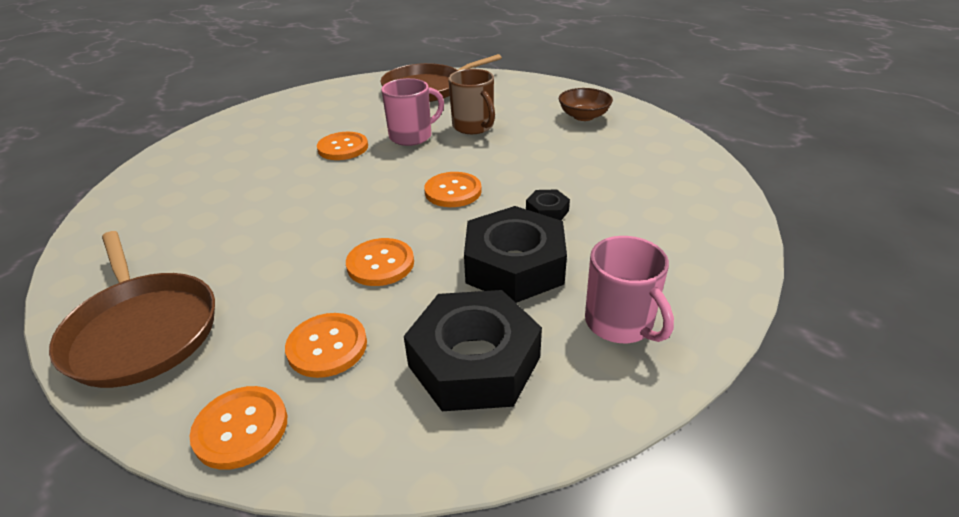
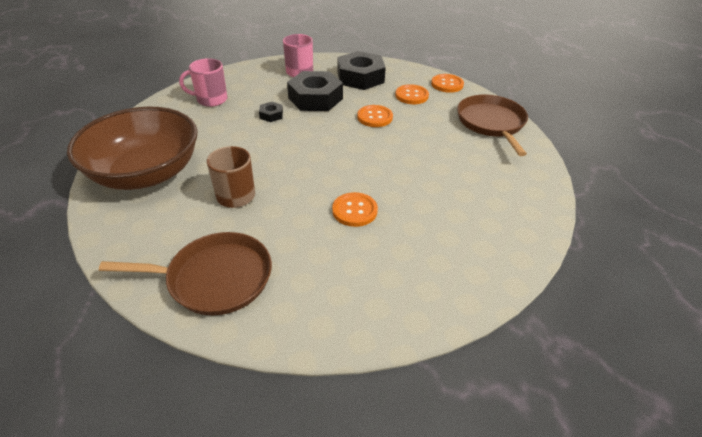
camera: 155 degrees left, 5 degrees up
(412, 136) = (292, 203): pink mug -> pink mug (211, 100)
(453, 191) = (307, 143): orange button -> none
(583, 116) = (146, 173): brown bowl -> brown bowl, size x2.44

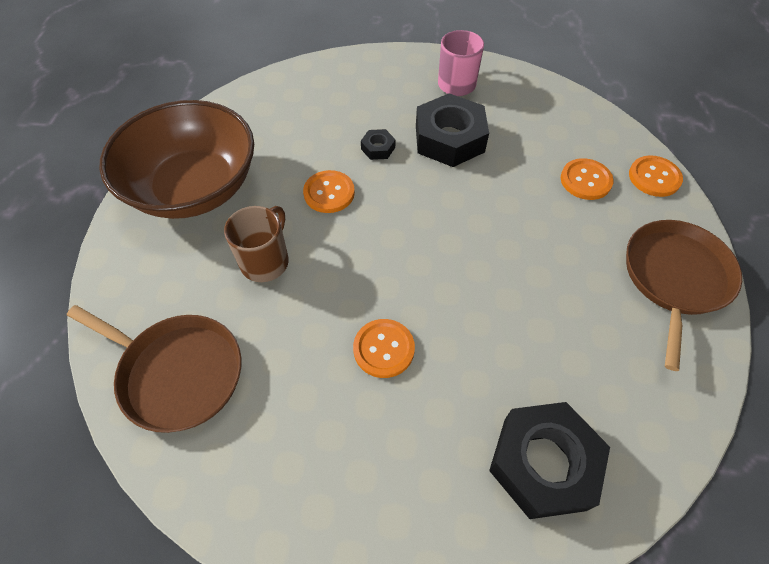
camera: 30 degrees right, 15 degrees up
(211, 100) = (323, 97): pink mug -> none
(360, 77) = (533, 121): black nut -> black nut (543, 463)
(375, 117) = (507, 201): orange button -> orange button (329, 193)

